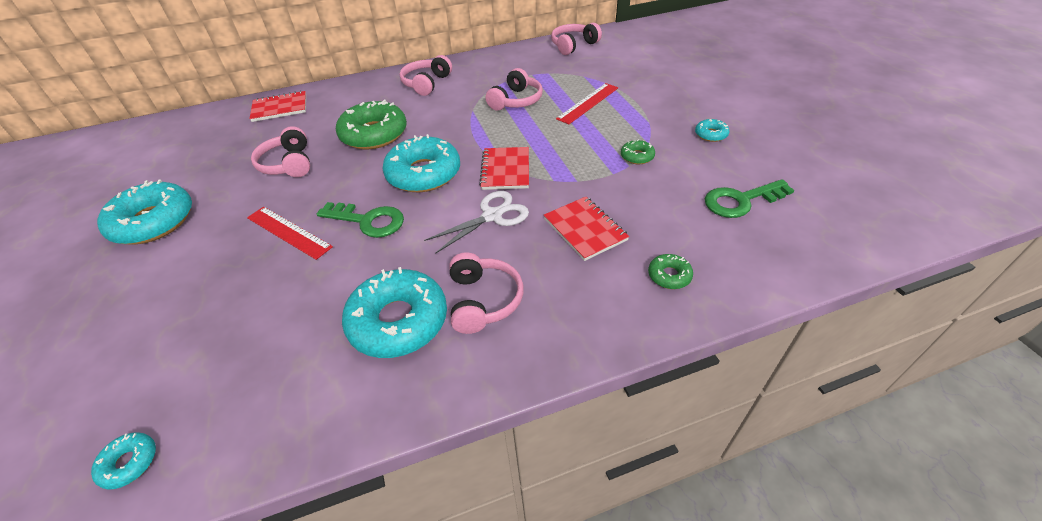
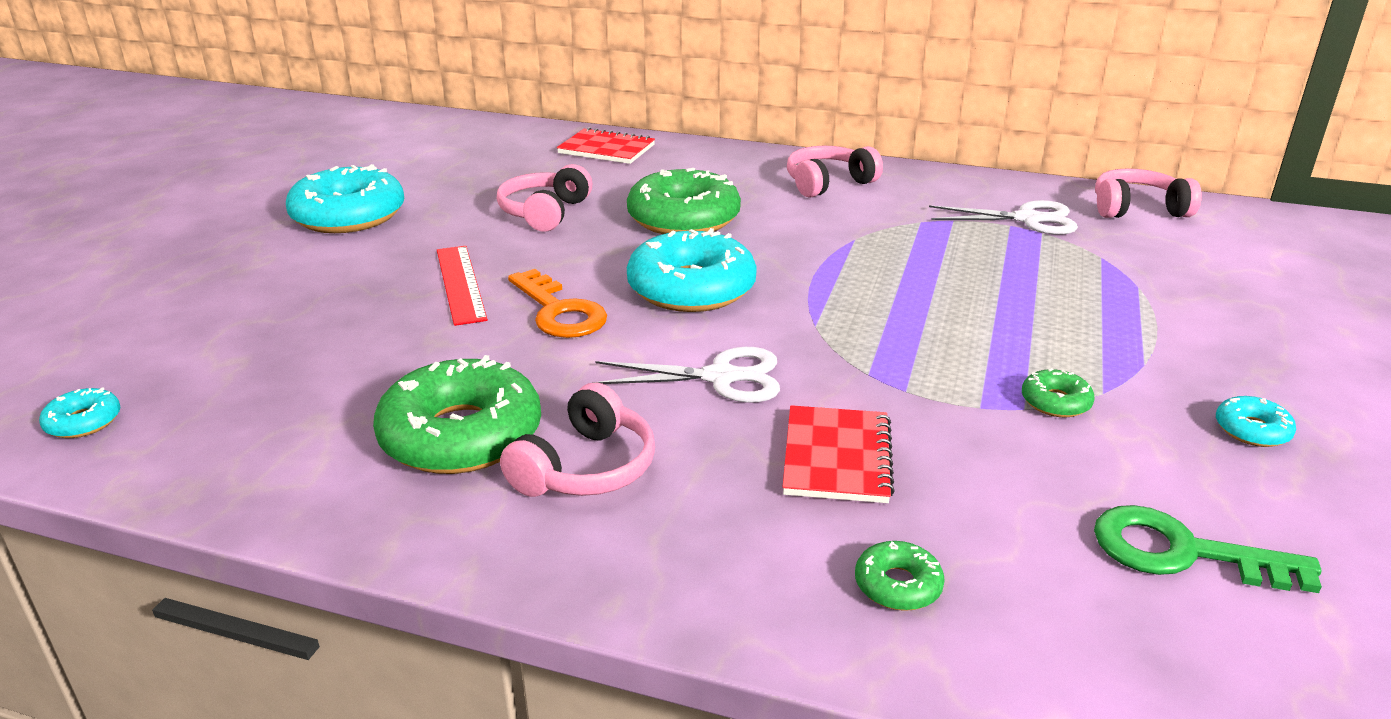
camera: 35 degrees right, 15 degrees down
(368, 221) = (559, 311): green key -> orange key
(398, 321) = (461, 435): turquoise donut -> green donut
(505, 170) = (811, 331): red notebook -> none
(516, 101) = (939, 250): pink headphones -> none
(536, 68) = (1028, 219): none -> white scissors
(588, 103) = (1060, 296): red ruler -> none

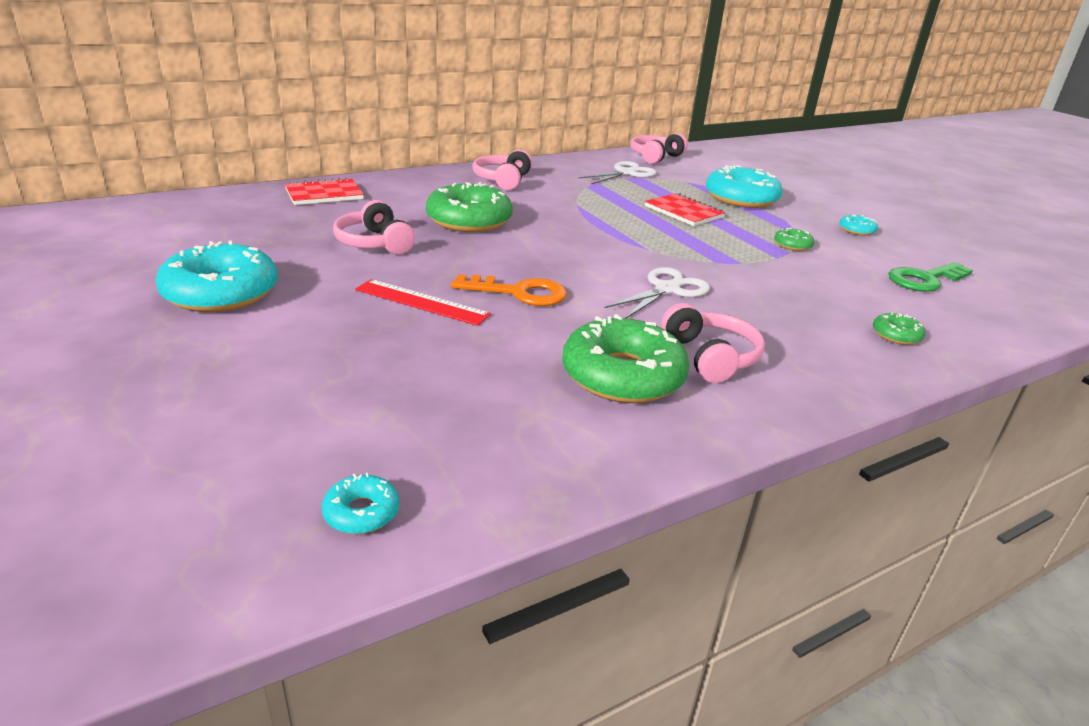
camera: 50 degrees left, 0 degrees up
(691, 288) = (558, 254): turquoise donut -> turquoise donut (741, 198)
(836, 457) = (780, 300): red notebook -> red notebook (683, 212)

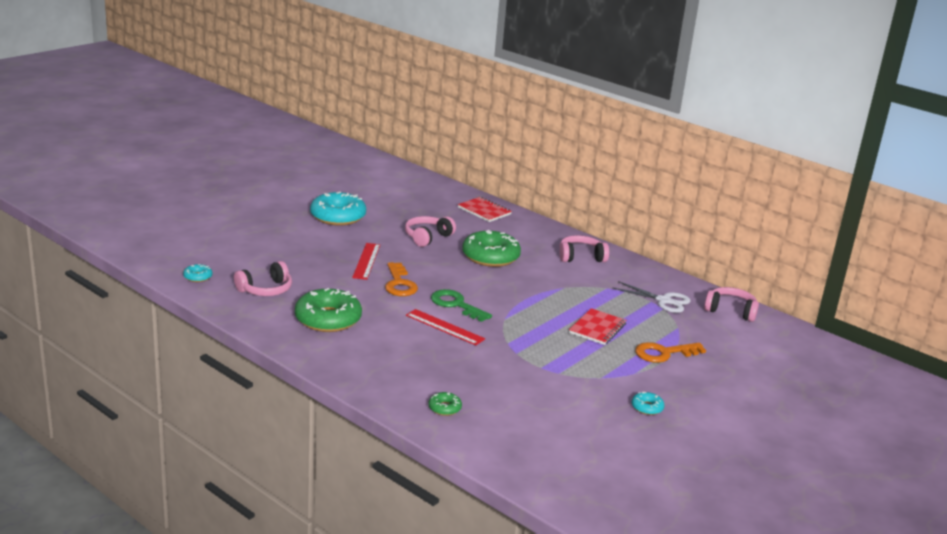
camera: 70 degrees right, 5 degrees down
(667, 289) = (444, 327): white scissors -> red ruler
(710, 357) = (365, 343): pink headphones -> pink headphones (265, 290)
(741, 198) = (664, 353): turquoise donut -> orange key
(792, 245) = (575, 375): green donut -> none
(924, 279) = (561, 431): green key -> green key (456, 305)

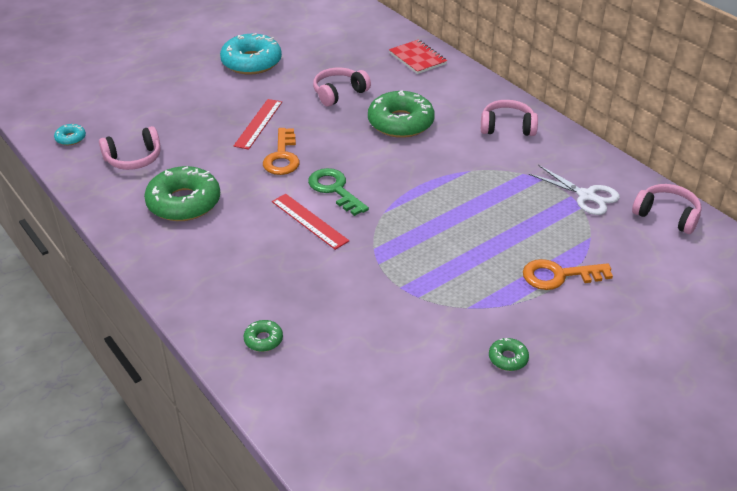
camera: 15 degrees right, 15 degrees up
(597, 328) = (489, 233): red notebook -> none
(647, 407) = (508, 358): turquoise donut -> green donut

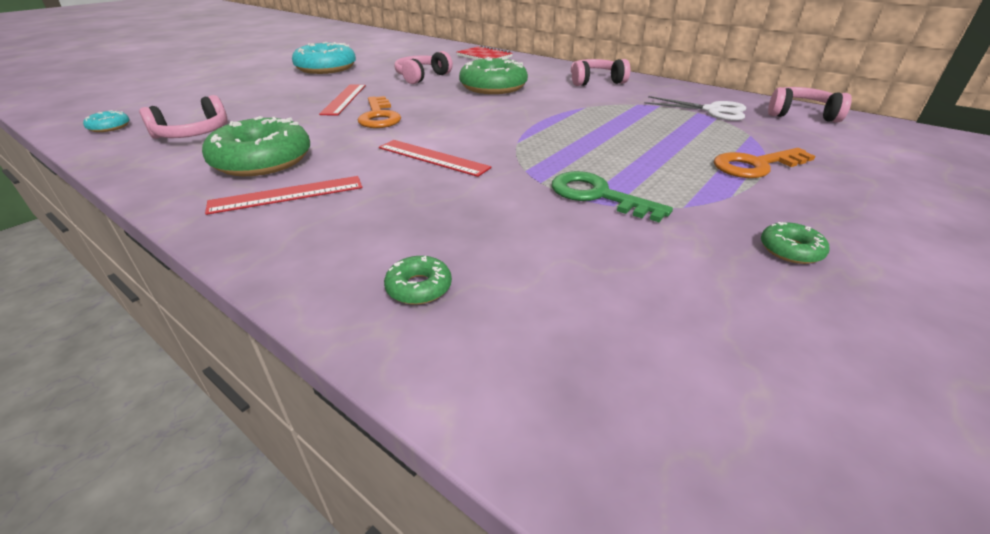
camera: 15 degrees left, 5 degrees down
(198, 245) = (287, 195): none -> red ruler
(335, 189) = (450, 132): green key -> green key (598, 196)

